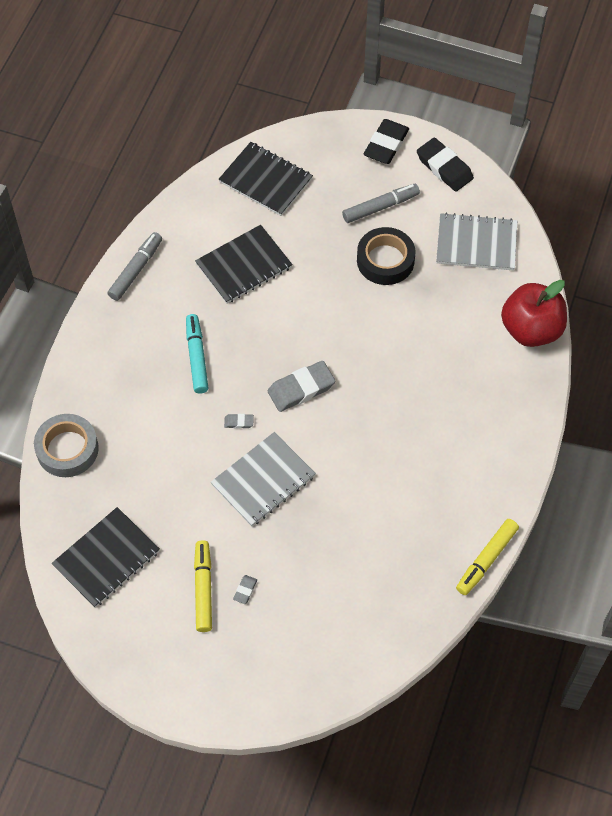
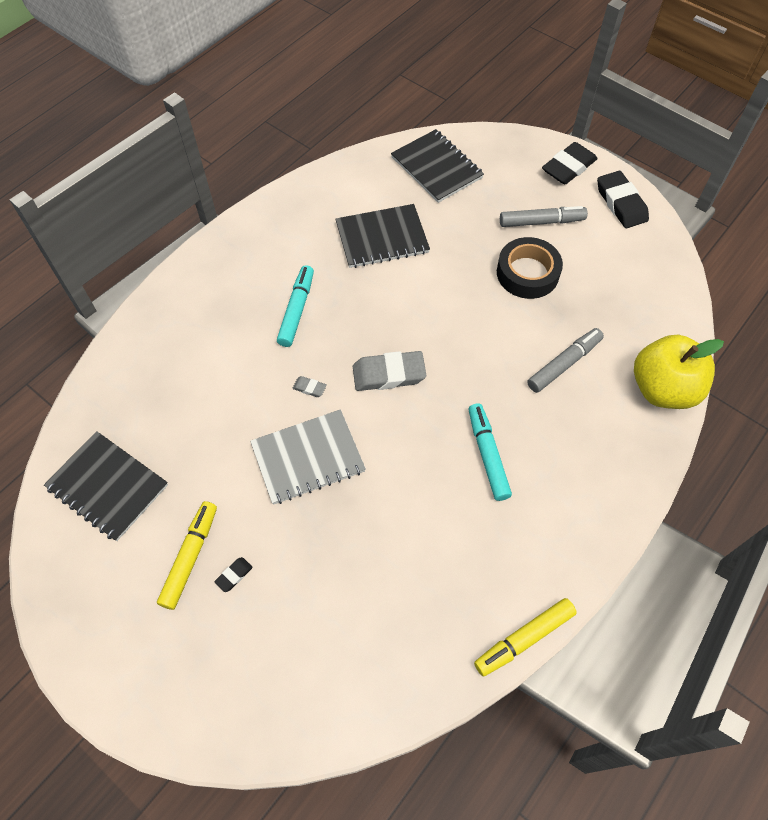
camera: 20 degrees right, 0 degrees up
(67, 449) = (127, 360): grey tape -> none
(106, 558) = (107, 486): black notebook -> black notebook turned 60 degrees clockwise
(136, 270) = (276, 212): grey marker -> grey marker (564, 364)
(245, 590) = (234, 575): grey eraser -> black eraser
(408, 430) = (487, 455): none -> turquoise marker
(476, 243) = (630, 284): grey notebook -> none
(531, 329) = (662, 389): red apple -> yellow apple

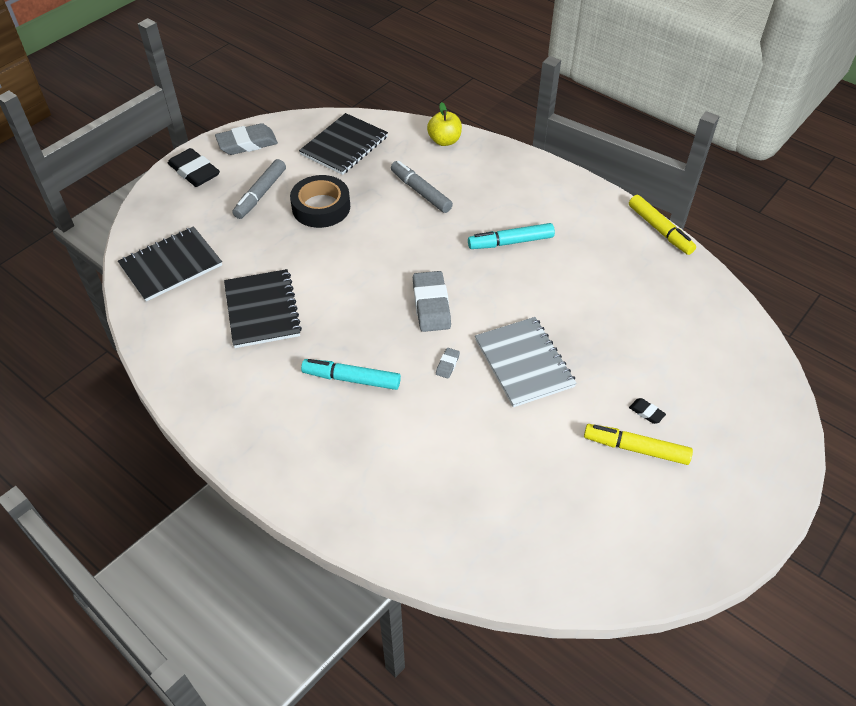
camera: 90 degrees left, 10 degrees down
(107, 486) = (572, 533): black notebook -> black notebook (344, 146)
(541, 222) = (260, 194): grey marker -> grey marker turned 150 degrees counterclockwise
(621, 203) = (247, 143): black eraser -> grey eraser
(662, 389) = (444, 141): yellow apple -> yellow apple, size x0.58

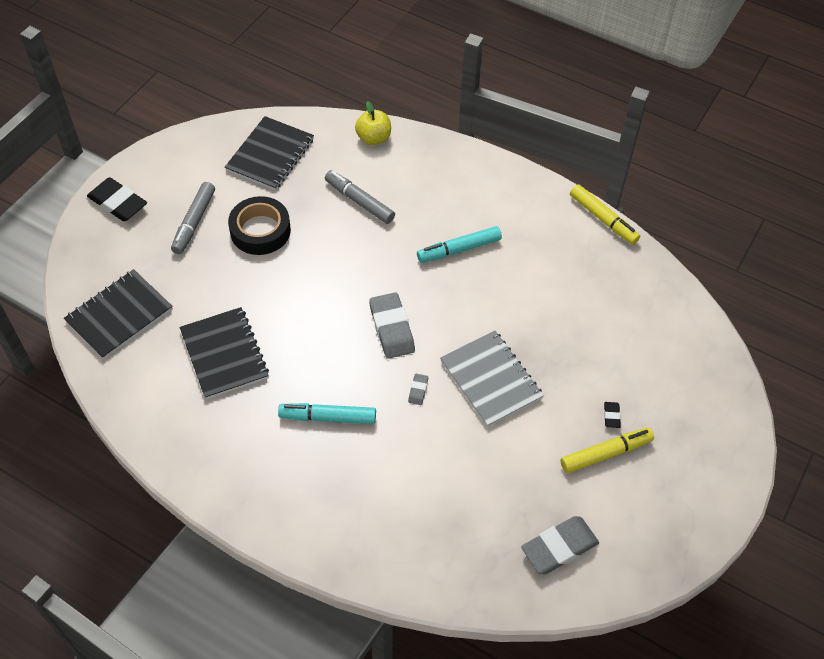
camera: 10 degrees left, 5 degrees up
(247, 143) = (166, 163): grey eraser -> grey eraser (559, 547)
(636, 448) = (605, 453): yellow marker -> yellow marker turned 150 degrees clockwise
(646, 412) = (611, 416): black eraser -> black eraser turned 60 degrees clockwise

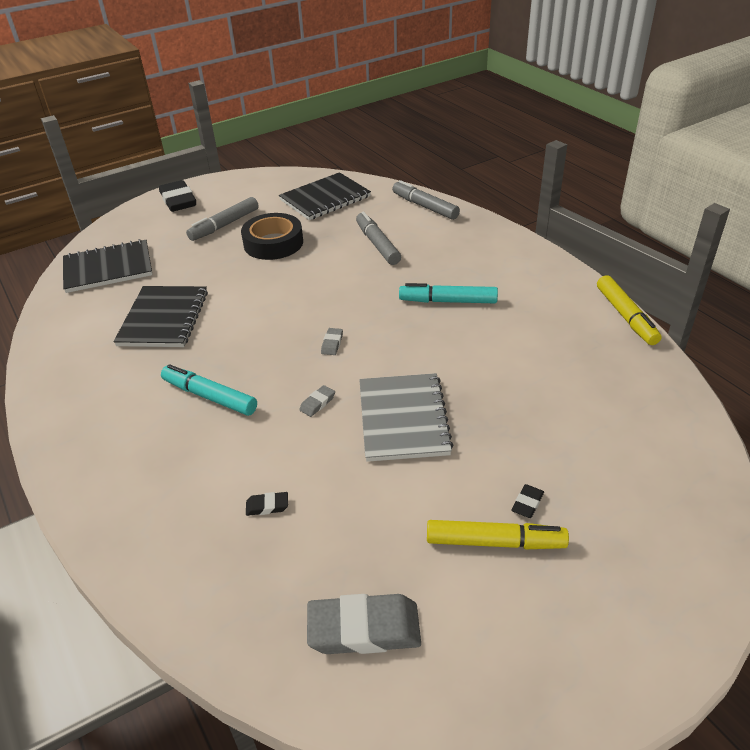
camera: 30 degrees right, 15 degrees down
(373, 138) = (425, 206): yellow apple -> grey marker
(391, 328) = (332, 344): grey eraser -> grey eraser, size x0.45
(440, 491) = (267, 506): none -> black eraser

